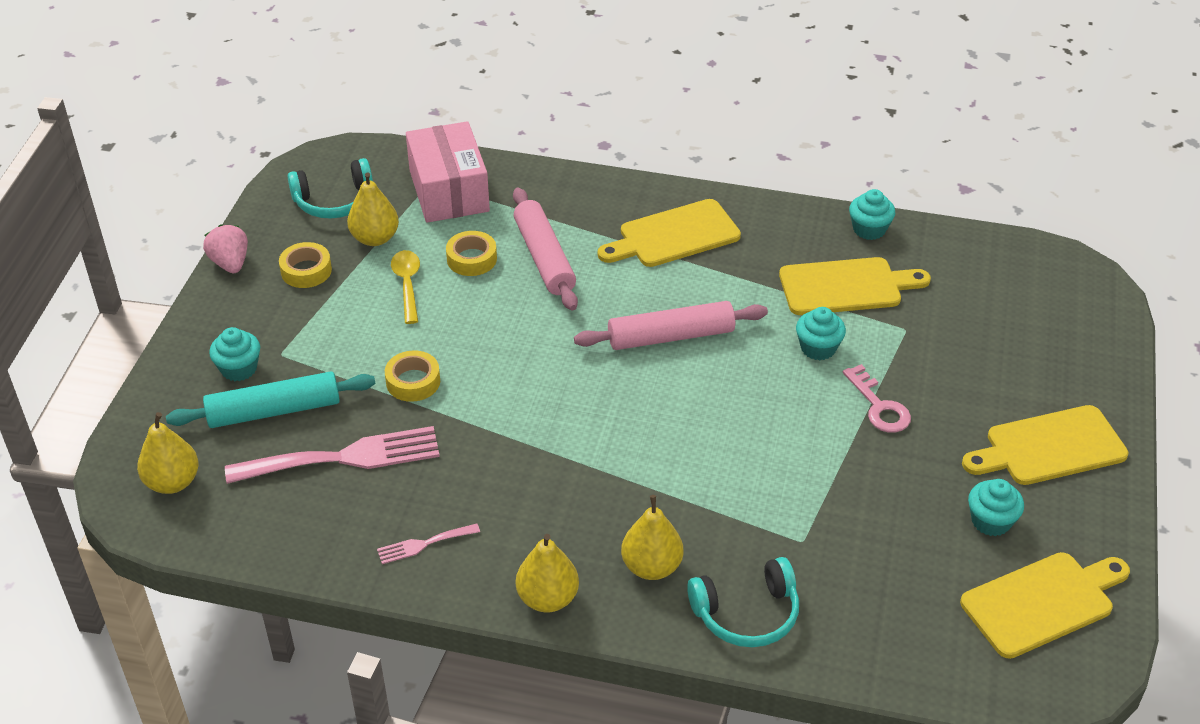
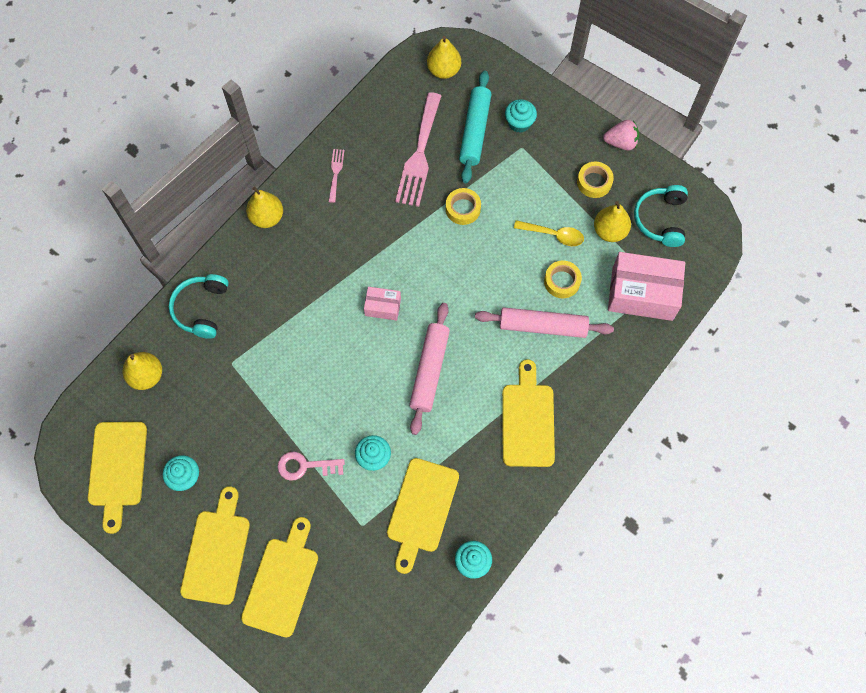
camera: 115 degrees right, 25 degrees up
(612, 411) = (383, 307): none -> pink box
(651, 567) = (258, 276): yellow pear -> yellow pear (146, 376)
(1028, 373) = (282, 582): none -> yellow cutting board

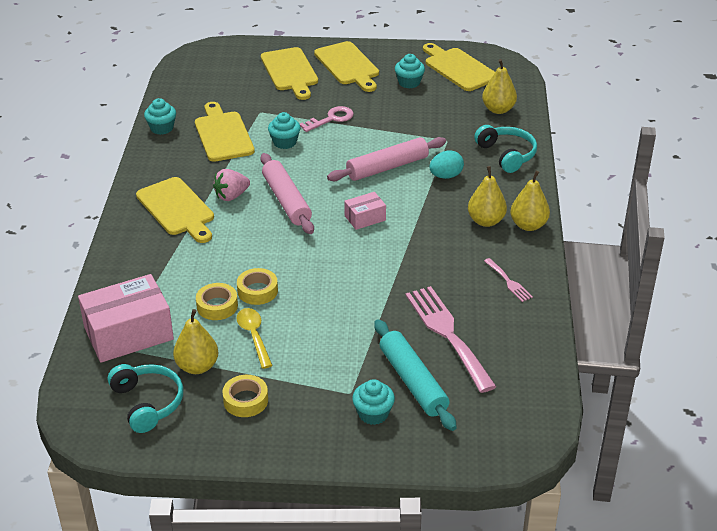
camera: 145 degrees right, 30 degrees down
(276, 315) = (446, 176): none -> turquoise egg
(443, 70) = (503, 420): yellow pear -> yellow pear (486, 221)
(463, 209) = (362, 313): yellow tape -> yellow tape (257, 291)
(542, 326) = (210, 268): pink rolling pin -> pink rolling pin (387, 167)
(553, 235) = (254, 336): yellow spoon -> yellow spoon turned 90 degrees clockwise
(621, 143) = (243, 453): pink strawberry -> pink strawberry (231, 196)

